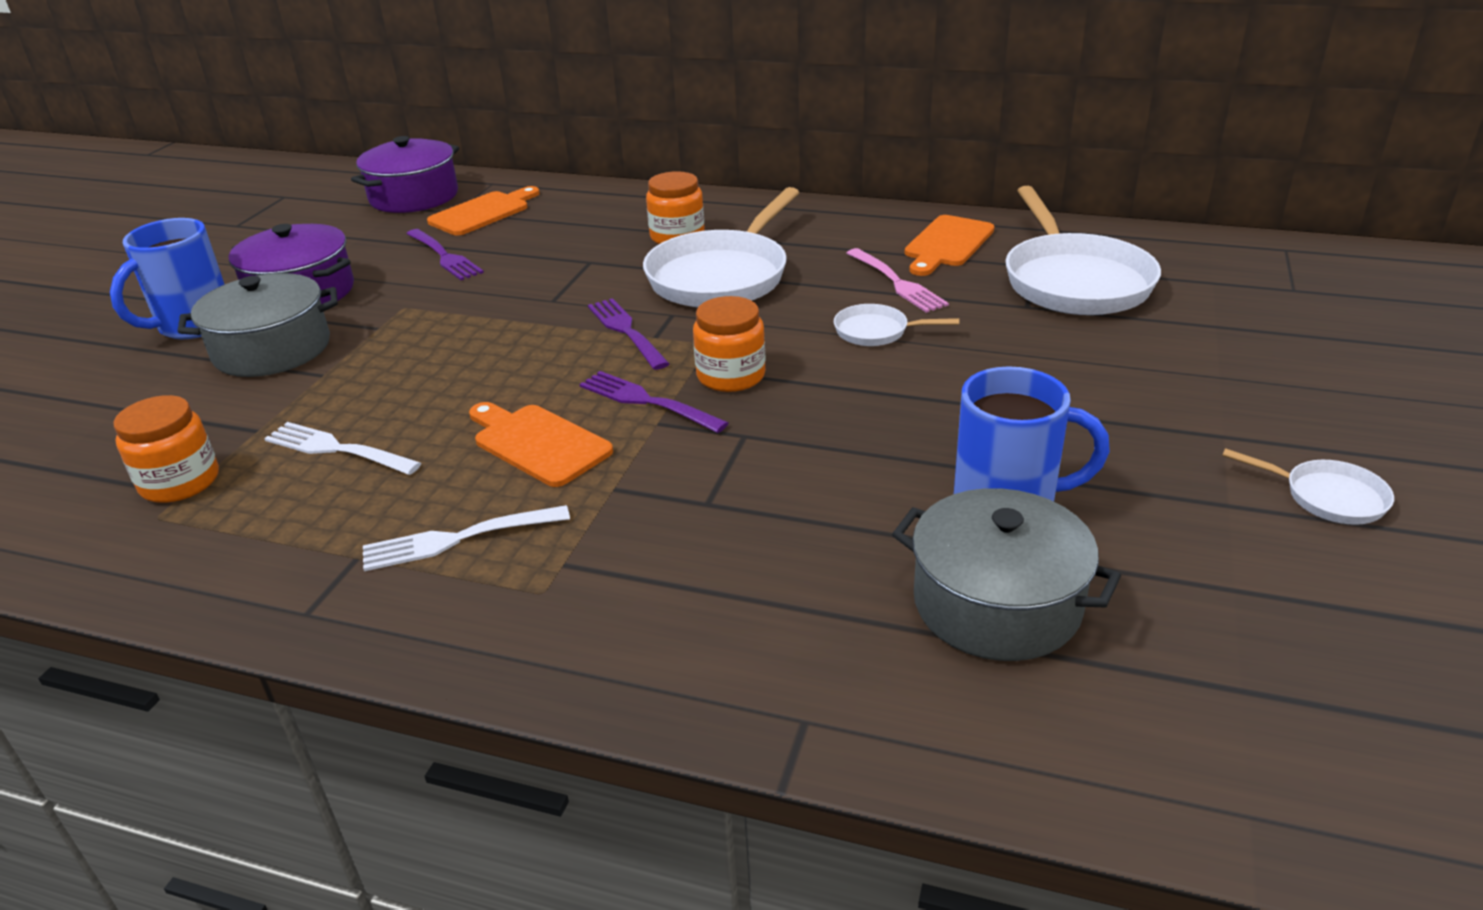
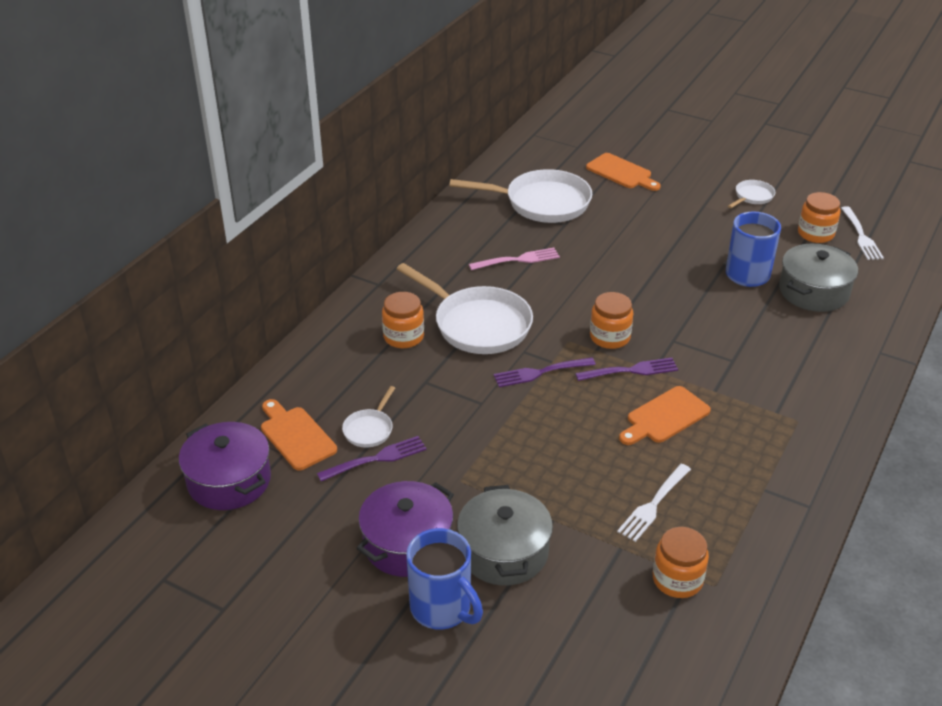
camera: 80 degrees left, 5 degrees up
(459, 538) = (752, 449): white fork -> white fork (860, 235)
(648, 402) = (630, 371): purple fork -> purple fork turned 150 degrees counterclockwise
(876, 331) = (575, 278): white pan -> white pan (369, 429)
(947, 244) = (474, 232): orange cutting board -> orange cutting board (621, 173)
(1252, 602) = (815, 234): none -> orange jar

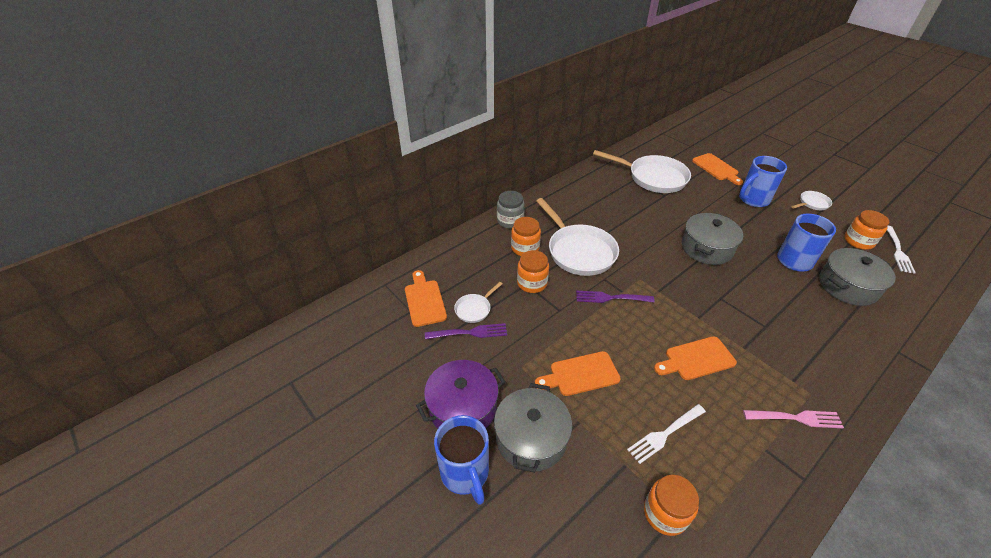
camera: 20 degrees right, 5 degrees up
(229, 480) = (367, 321): purple pot -> none
(367, 305) = (510, 221): none -> grey jar
(517, 260) = (622, 212): pink fork -> pink fork (795, 418)
(536, 469) = (580, 374): none -> orange cutting board
(610, 337) = (672, 283): orange jar -> orange jar (532, 283)
(630, 371) = (679, 314): purple fork -> none
(639, 283) = (706, 248): none -> grey pot
(679, 207) = (753, 199): none -> blue mug

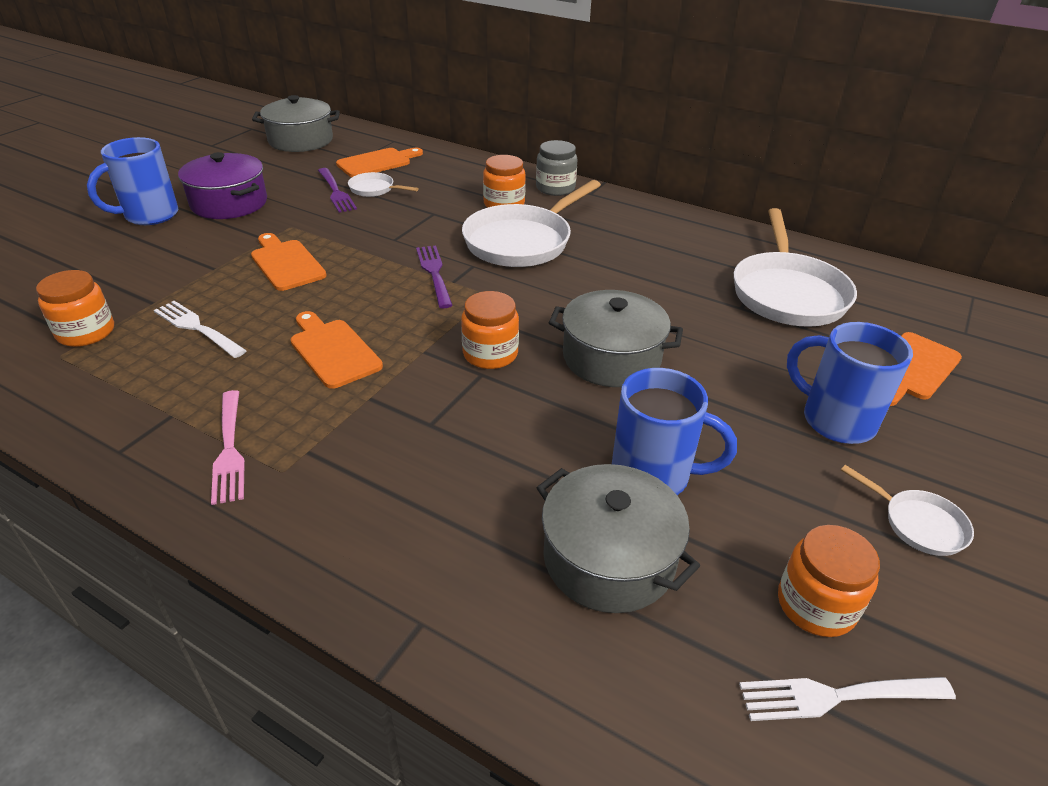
camera: 70 degrees right, 5 degrees down
(531, 438) = (191, 243): grey pot -> grey pot (300, 140)
(532, 283) = (436, 216): orange jar -> orange jar (490, 354)

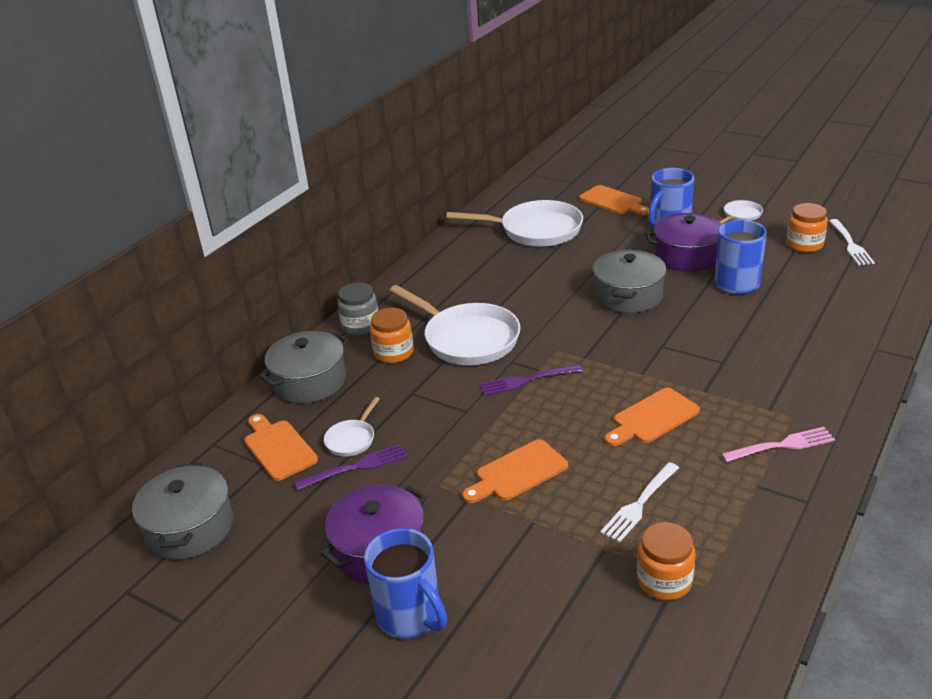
camera: 85 degrees left, 5 degrees down
(490, 354) = (637, 344): orange jar -> none
(609, 558) = (804, 296): grey pot -> grey pot (310, 381)
(737, 429) = (687, 256): none -> purple pot

